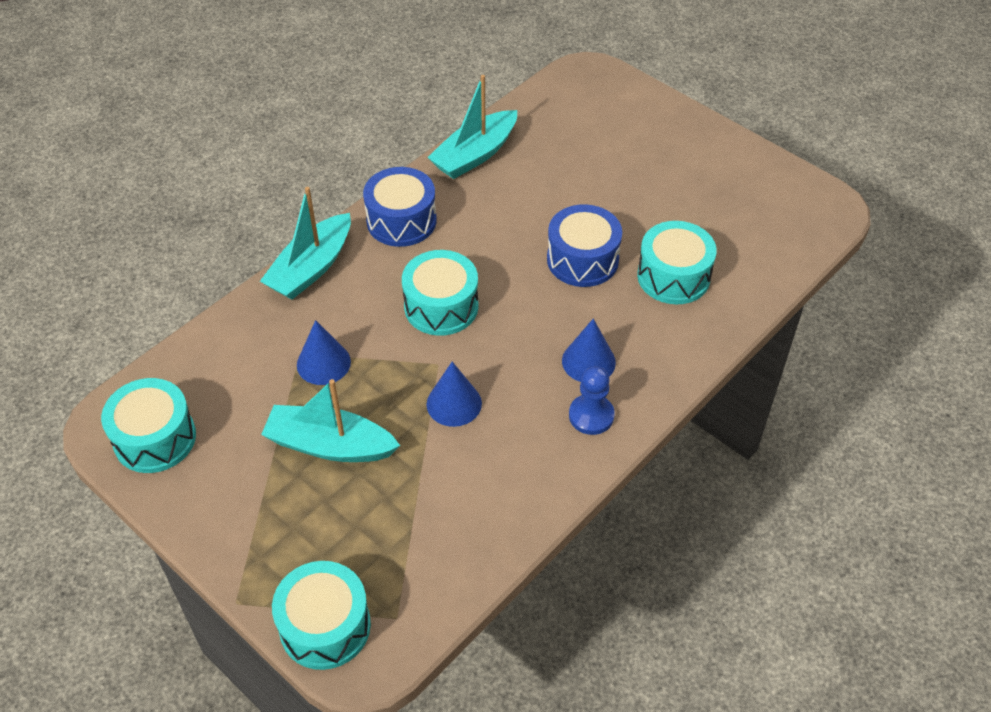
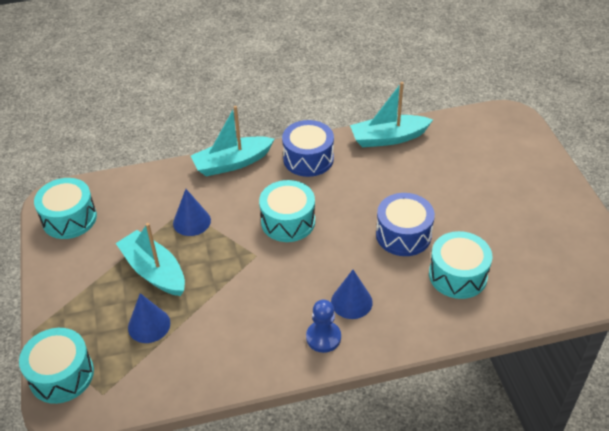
camera: 35 degrees right, 5 degrees down
(454, 403) = (245, 284): blue cone -> blue cone (149, 325)

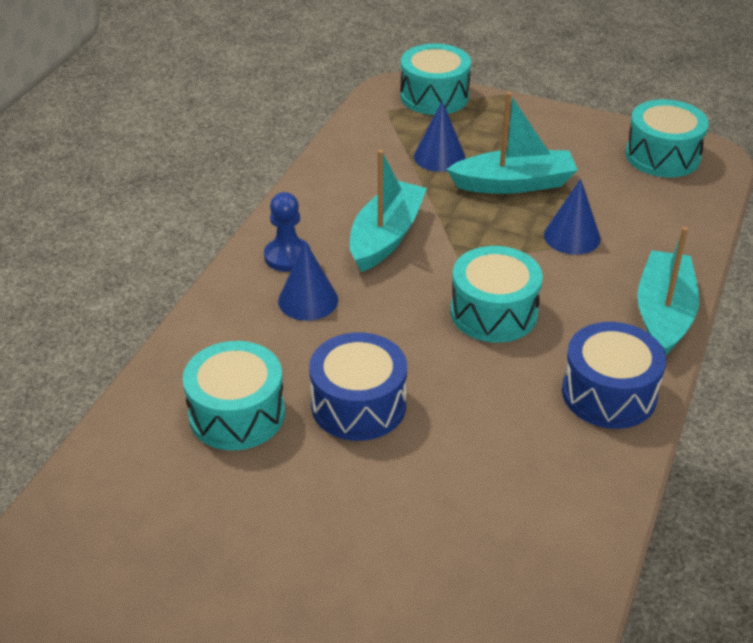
camera: 125 degrees right, 5 degrees down
(388, 138) = (582, 518): turquoise boat -> turquoise boat (386, 237)

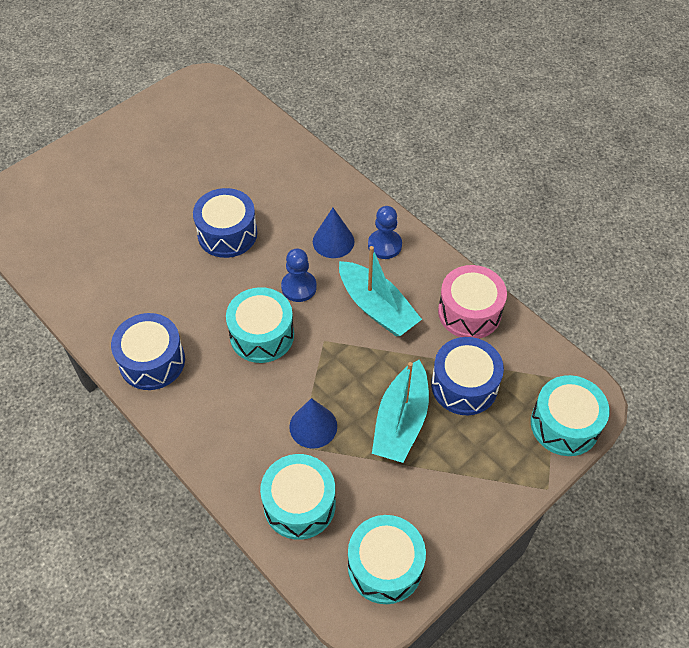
camera: 115 degrees right, 15 degrees up
(237, 414) = (256, 180): turquoise drum -> turquoise drum (299, 504)
(345, 173) = (469, 312): none -> pink drum
(401, 306) = (299, 287): none -> blue pawn
(439, 157) = (464, 385): blue cone -> blue drum
(663, 314) = (197, 437): turquoise boat -> none

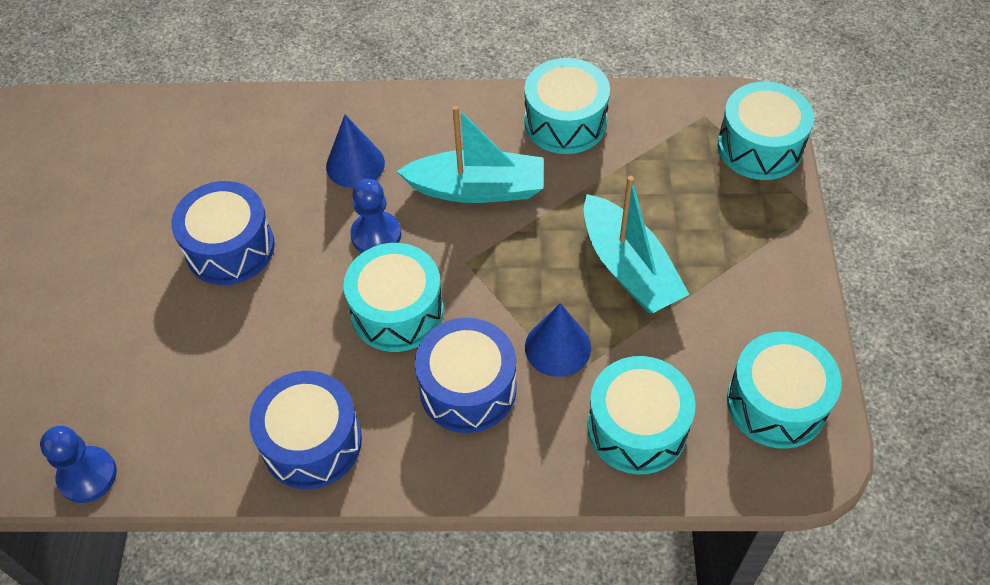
camera: 45 degrees left, 0 degrees up
(384, 245) = (411, 127): blue pawn -> blue pawn (87, 475)
(464, 385) = (641, 188): blue drum -> blue drum (468, 388)
(469, 312) = (565, 122): pink drum -> turquoise drum

